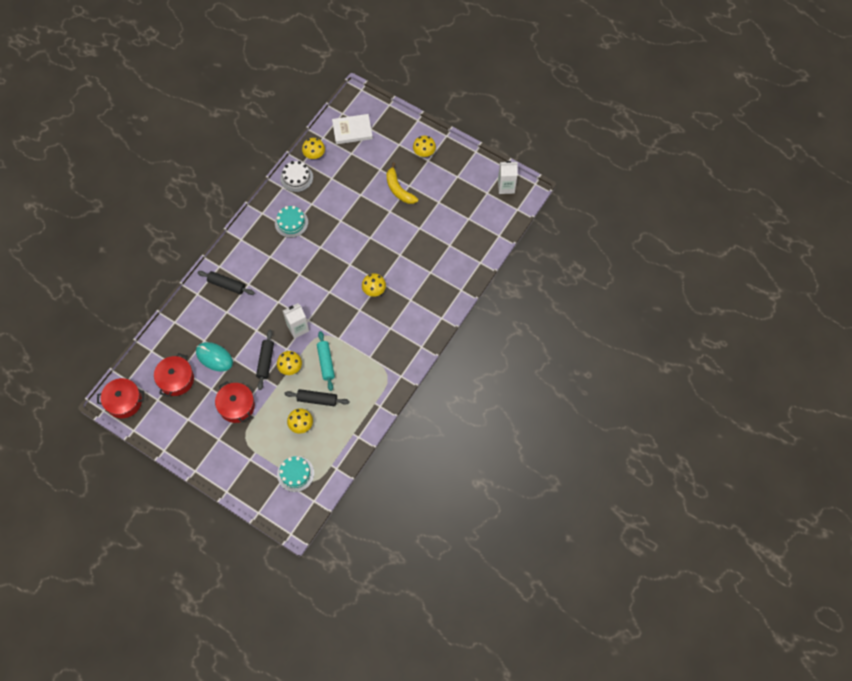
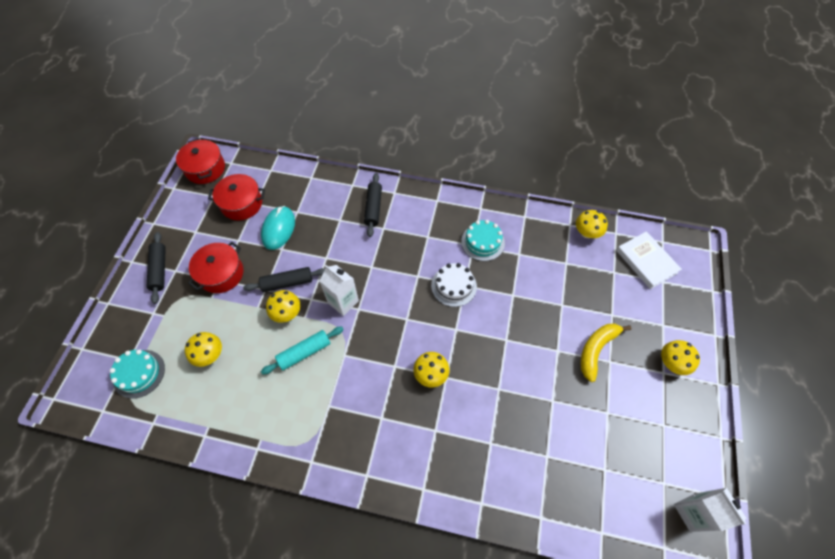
camera: 70 degrees right, 5 degrees down
(296, 177) = (545, 225): white cake -> white cake (454, 286)
(317, 399) = (249, 361): black rolling pin -> black rolling pin (159, 270)

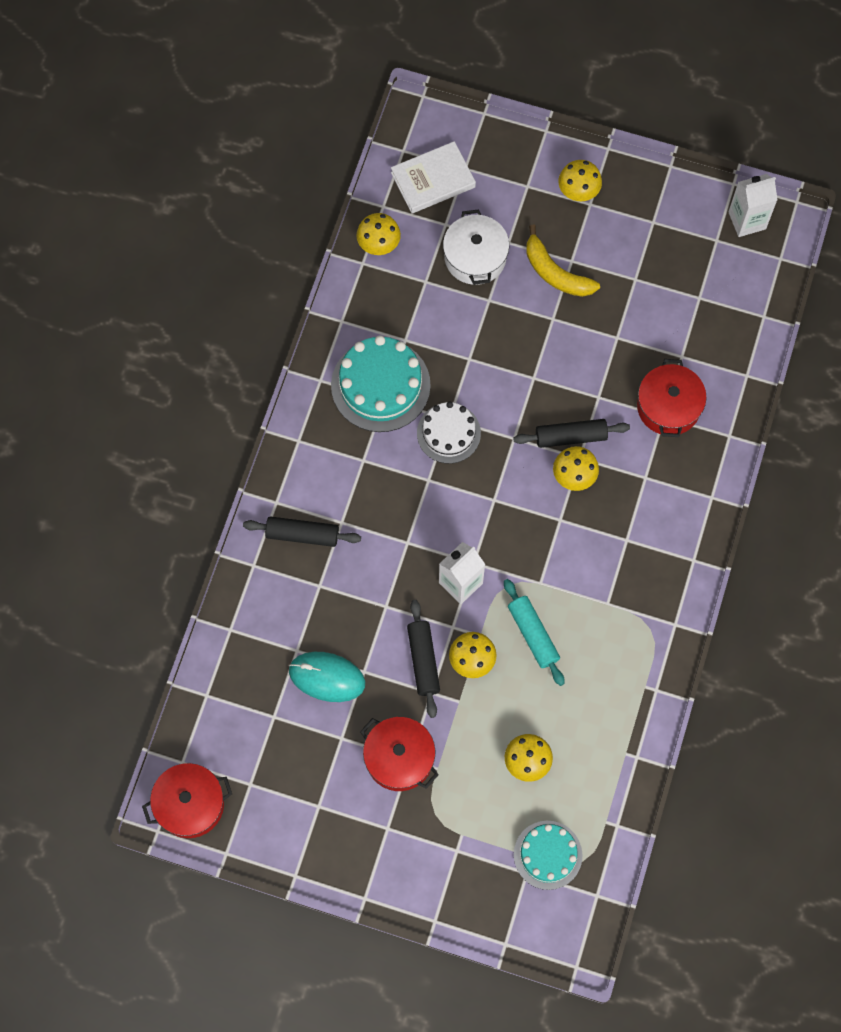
camera: 85 degrees left, 10 degrees up
(159, 270) = (384, 851): black rolling pin -> black rolling pin (570, 437)
(241, 204) = (271, 737): red pot -> red pot (668, 406)
(482, 242) = (380, 385): turquoise cake -> turquoise cake, size x1.56
(593, 293) = (475, 257): none -> white pot

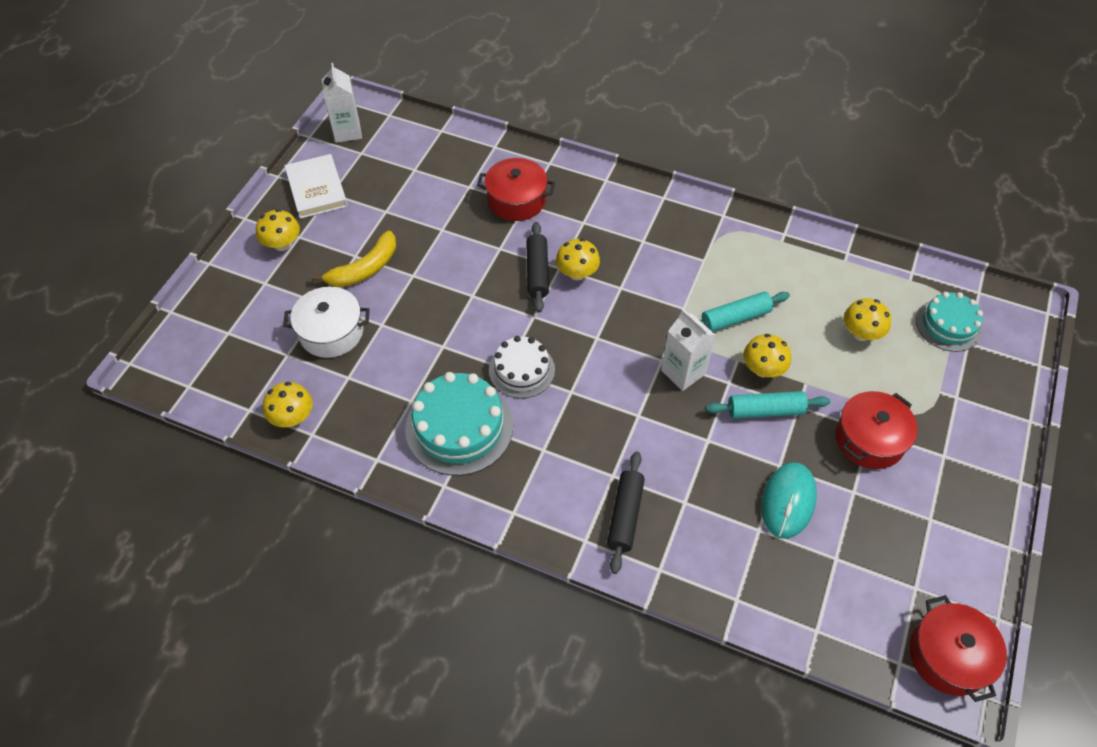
camera: 85 degrees left, 15 degrees down
(423, 660) = (765, 410): black rolling pin -> turquoise rolling pin
(433, 180) = (232, 362): white book -> white book (316, 189)

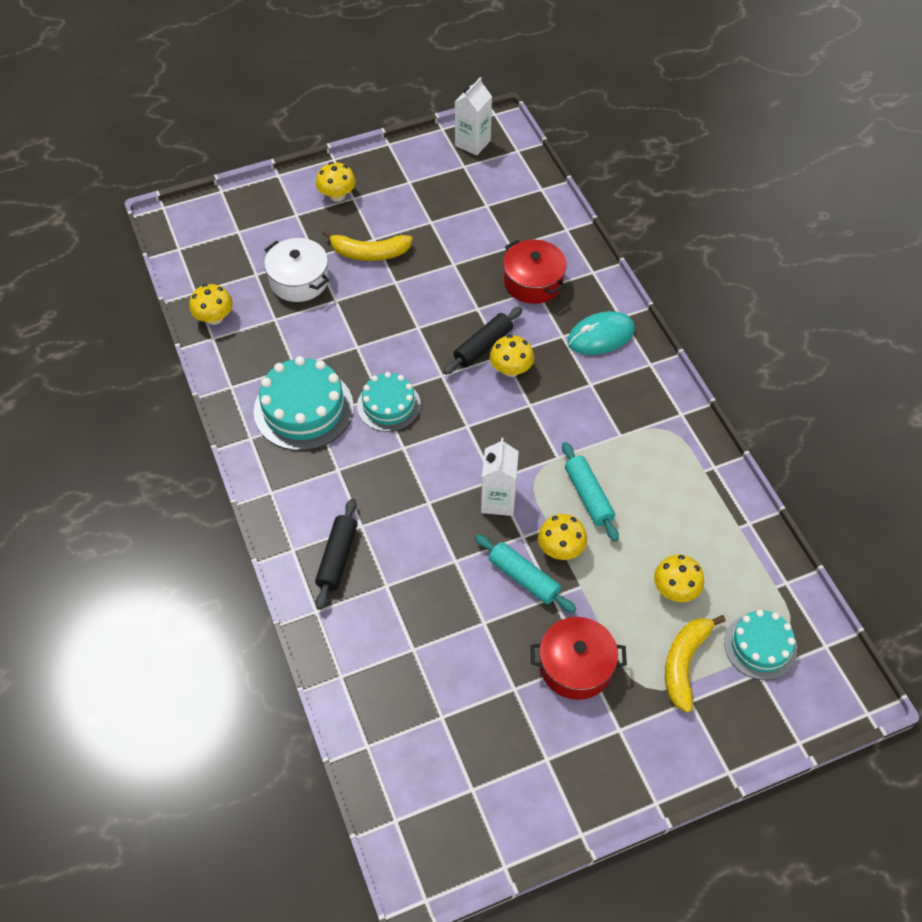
camera: 45 degrees right, 0 degrees up
(316, 189) = (403, 172): white book -> none
(521, 370) = (388, 405): white cake -> turquoise cake
(625, 515) = (337, 558): black rolling pin -> black rolling pin turned 45 degrees counterclockwise
(735, 318) = (588, 496): turquoise rolling pin -> turquoise rolling pin turned 45 degrees clockwise
(788, 501) = (458, 650): turquoise mouse -> turquoise mouse (600, 336)
(924, 376) = (684, 663): none -> yellow banana
(948, 656) = (435, 851): red pot -> none

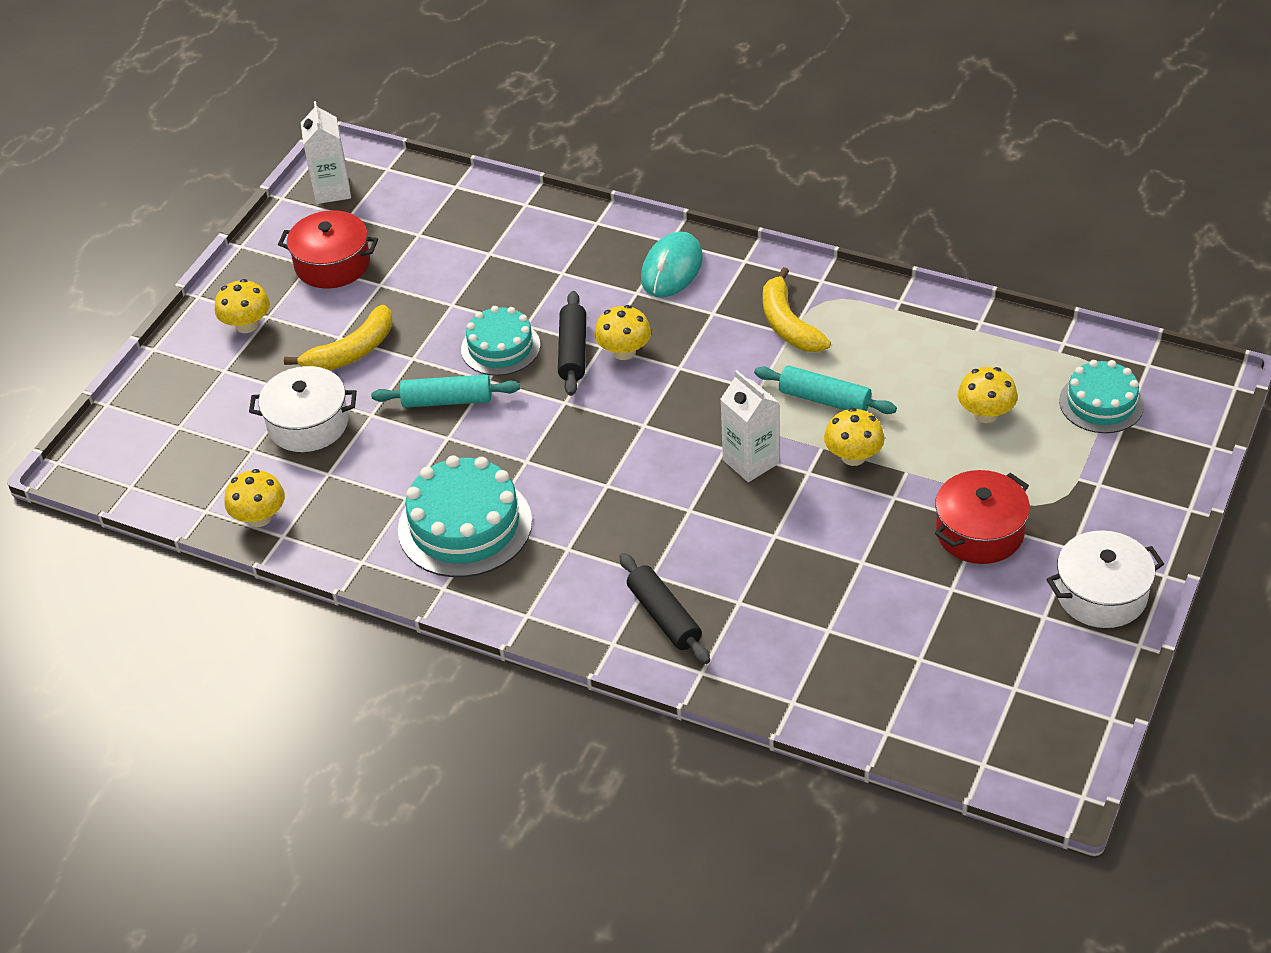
camera: 40 degrees left, 10 degrees down
(388, 405) = (546, 462): turquoise cake -> turquoise cake (500, 347)
(524, 578) = (851, 502): turquoise rolling pin -> turquoise rolling pin (447, 400)
(533, 282) = (551, 268): red pot -> red pot (332, 264)
(599, 778) = (1101, 594): none -> white pot
(684, 663) = (1060, 461): yellow banana -> yellow banana (788, 324)

